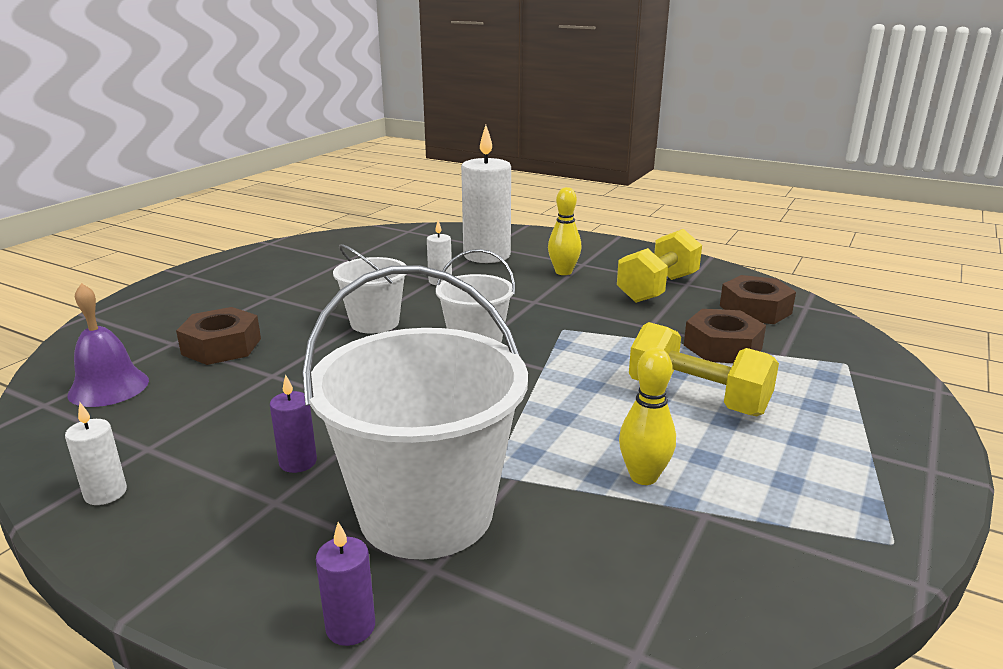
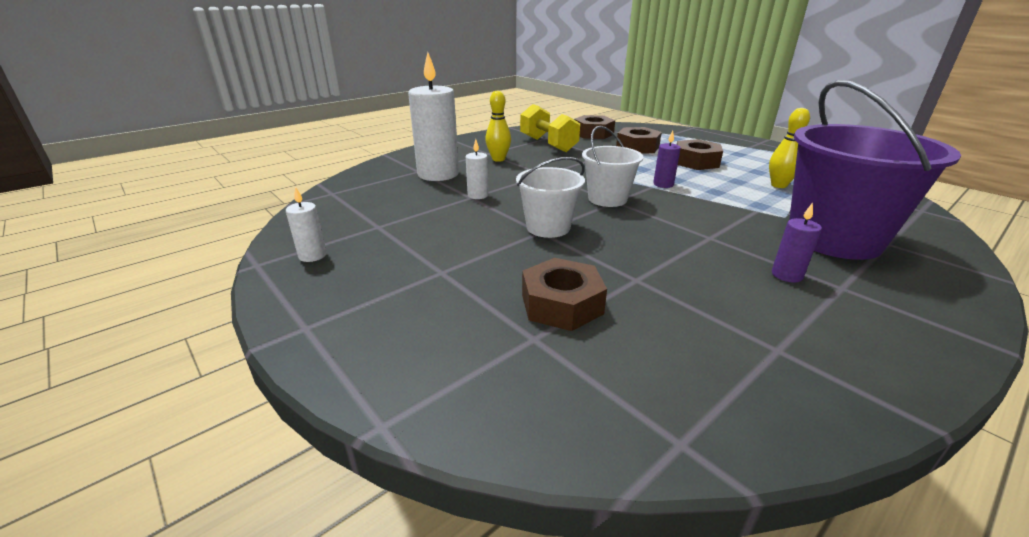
camera: 70 degrees left, 5 degrees up
(105, 493) = (865, 372): white candle -> white candle (312, 255)
(108, 387) = (643, 384): purple bell -> none
(350, 627) = (956, 270): purple candle -> purple candle (663, 184)
(426, 512) = (834, 239): white bucket -> purple bucket
(697, 398) = (696, 162): yellow dumbbell -> brown nut

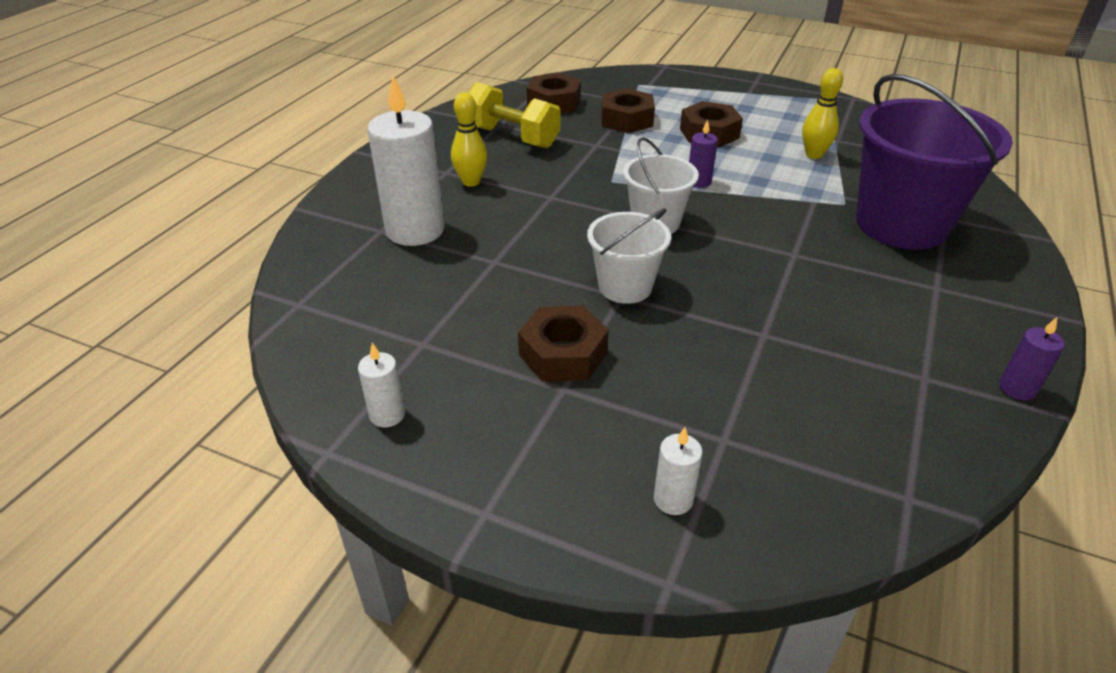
camera: 25 degrees left, 10 degrees up
(478, 195) = (501, 256): white candle -> white candle (673, 499)
(562, 304) = (719, 390): brown nut -> brown nut (563, 354)
(787, 275) = (887, 286): purple candle -> purple candle (1017, 388)

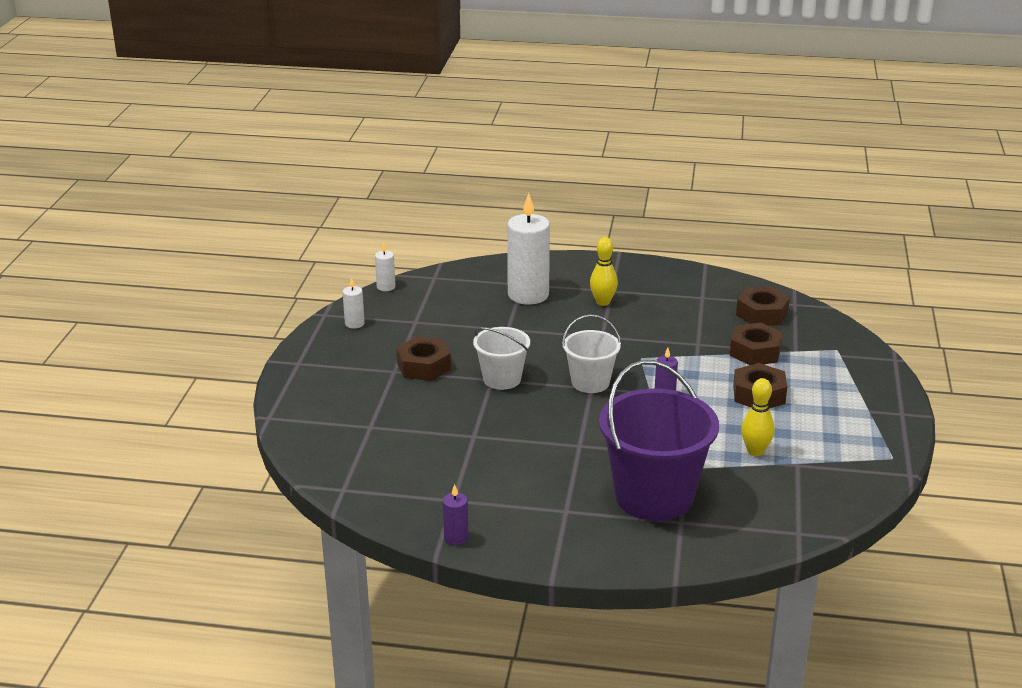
camera: 75 degrees right, 10 degrees down
(512, 137) = (684, 306): yellow dumbbell -> none
(673, 499) = (320, 413): white candle -> white candle (386, 287)

